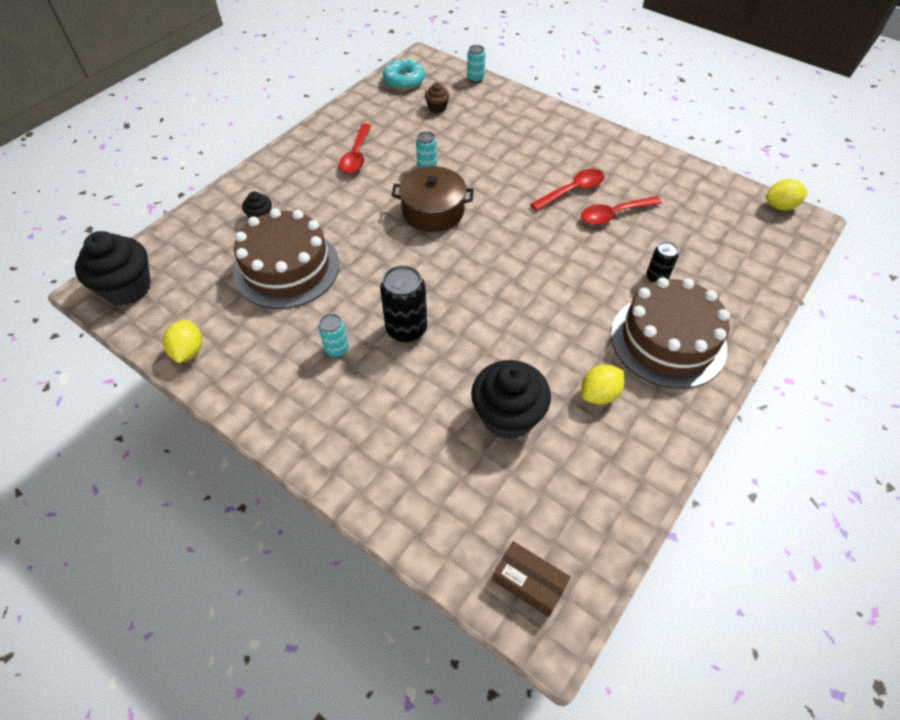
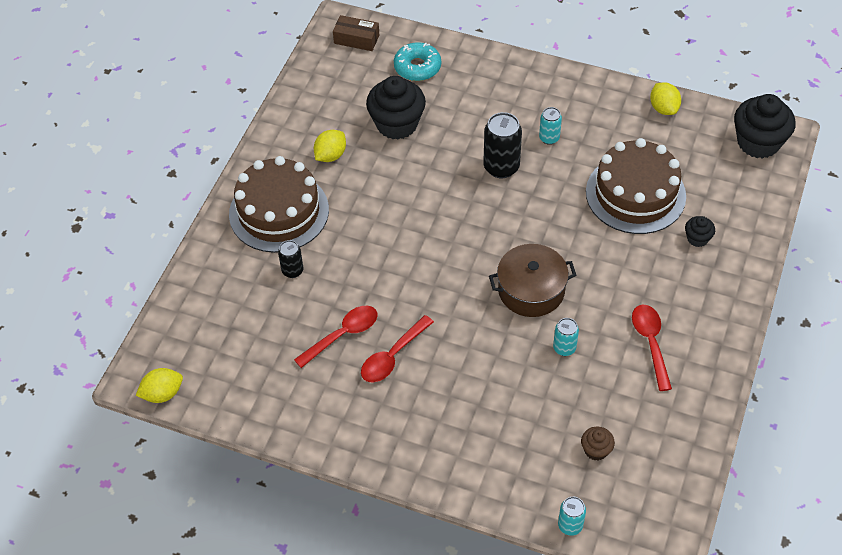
camera: 165 degrees right, 0 degrees up
(404, 81) = (664, 492): turquoise donut -> turquoise donut (417, 67)

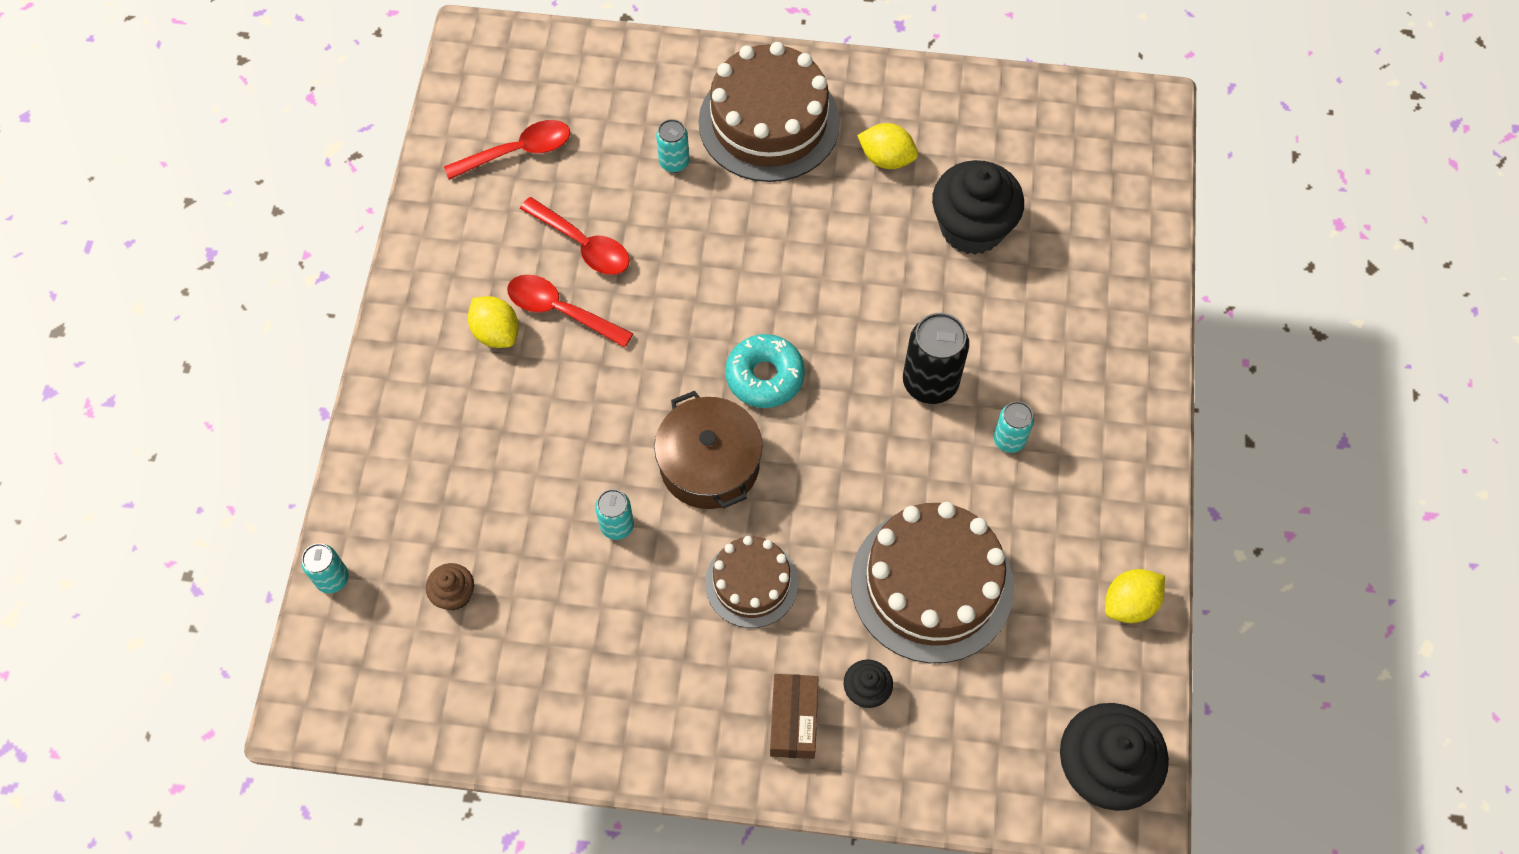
camera: 75 degrees right, 10 degrees up
(162, 394) = (457, 73): yellow lemon -> yellow lemon (496, 333)
(292, 271) = (674, 162): black can -> turquoise can
(356, 39) = (1123, 138): brown box -> brown box (793, 720)
(417, 67) = (1095, 230): turquoise donut -> turquoise donut (765, 376)
(618, 282) = (751, 583): none -> brown cake
(650, 343) = (650, 645): red spoon -> red spoon (518, 151)

